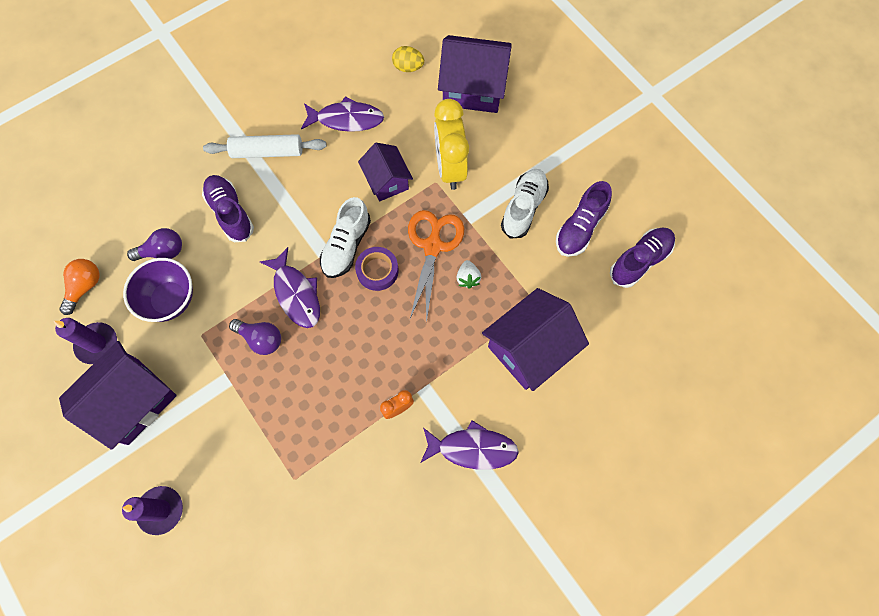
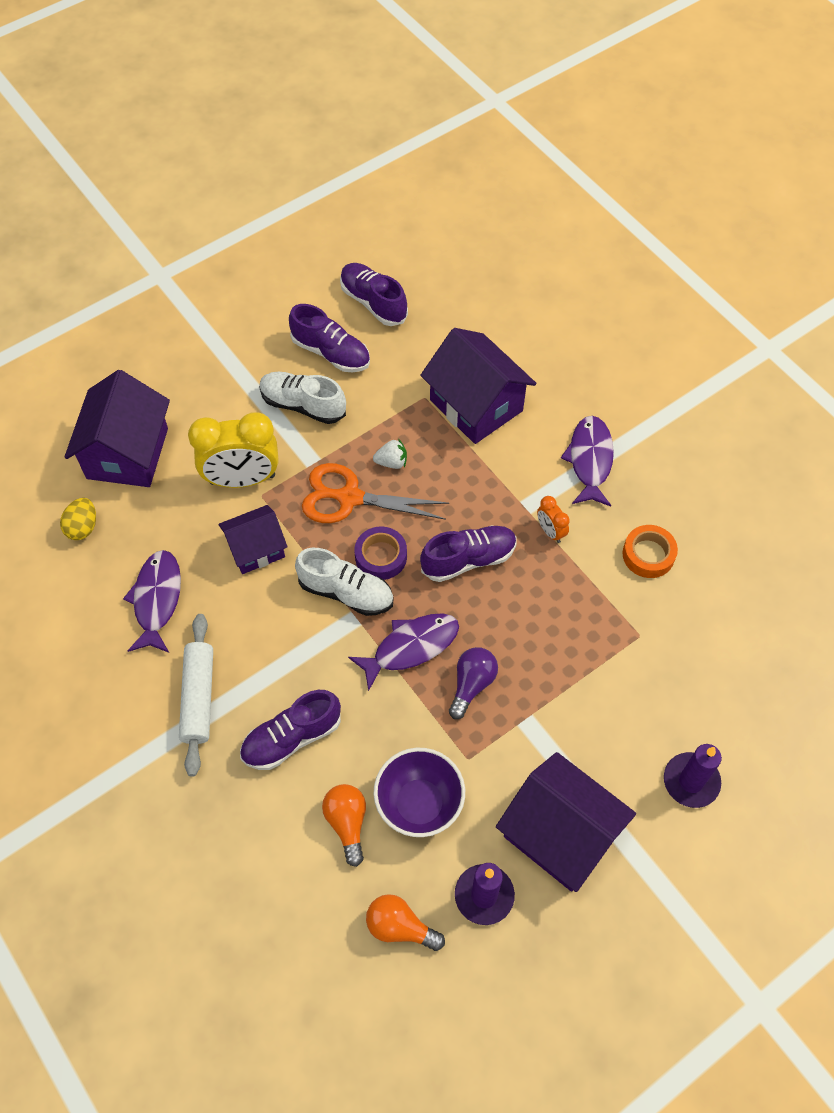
camera: 90 degrees left, 10 degrees down
(163, 251) = (347, 823): purple light bulb -> orange light bulb
(372, 339) = (468, 559): none -> purple shoe
(372, 494) = (648, 555): none -> orange tape

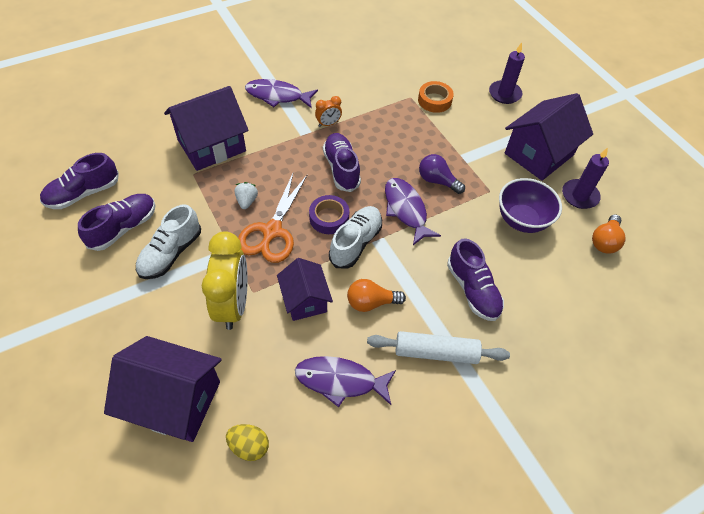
camera: 85 degrees left, 5 degrees down
(347, 823) = (536, 262): orange light bulb -> orange light bulb (371, 302)
(648, 555) = (355, 83): orange tape -> orange tape (434, 100)

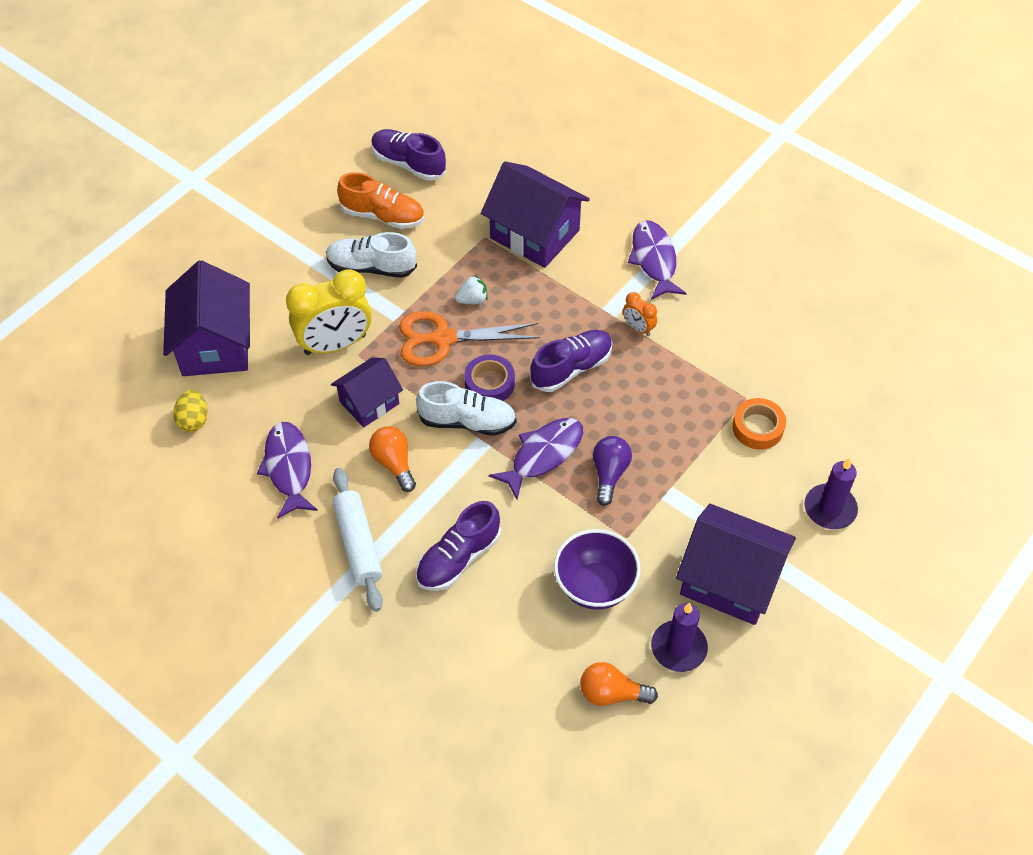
camera: 70 degrees right, 0 degrees up
(123, 228) = (383, 216): purple shoe -> orange shoe

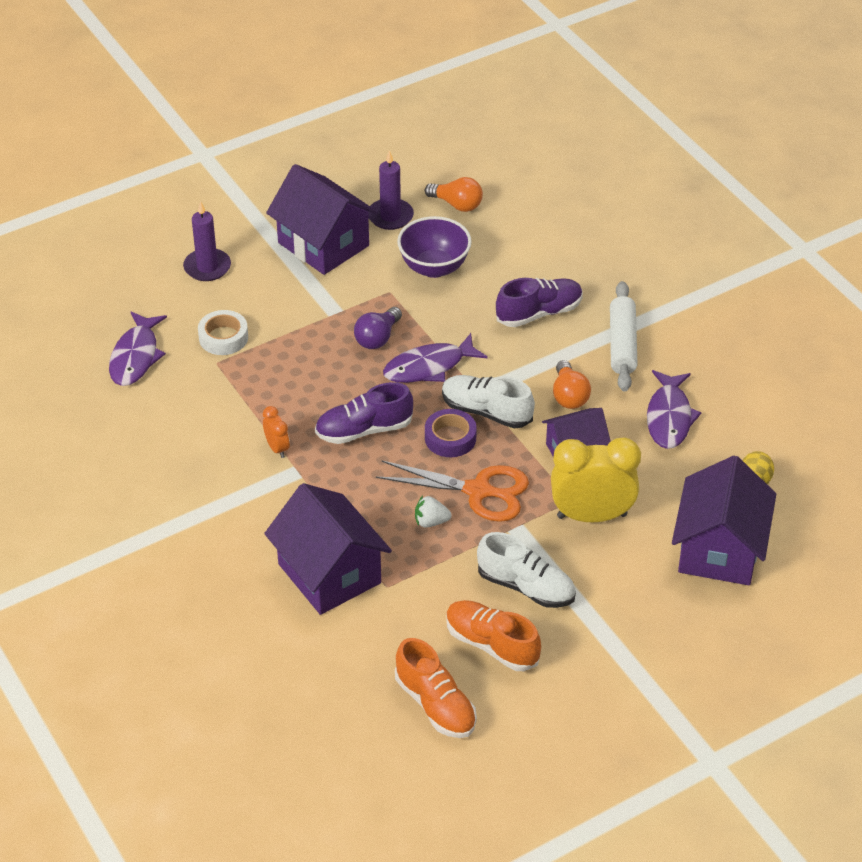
camera: 160 degrees left, 10 degrees down
(408, 164) = (435, 704): purple shoe -> orange shoe
(654, 260) = (218, 509): purple fish -> purple fish (136, 356)
(757, 428) = (223, 337): orange tape -> white tape

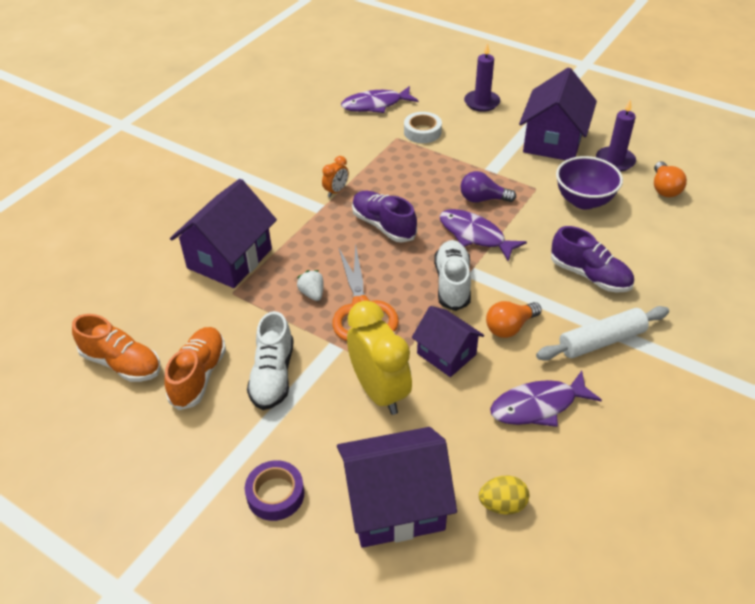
camera: 65 degrees right, 0 degrees up
(435, 704) = (122, 363): orange shoe -> orange shoe turned 90 degrees counterclockwise
(450, 438) = (408, 273): purple tape -> purple tape (275, 494)

